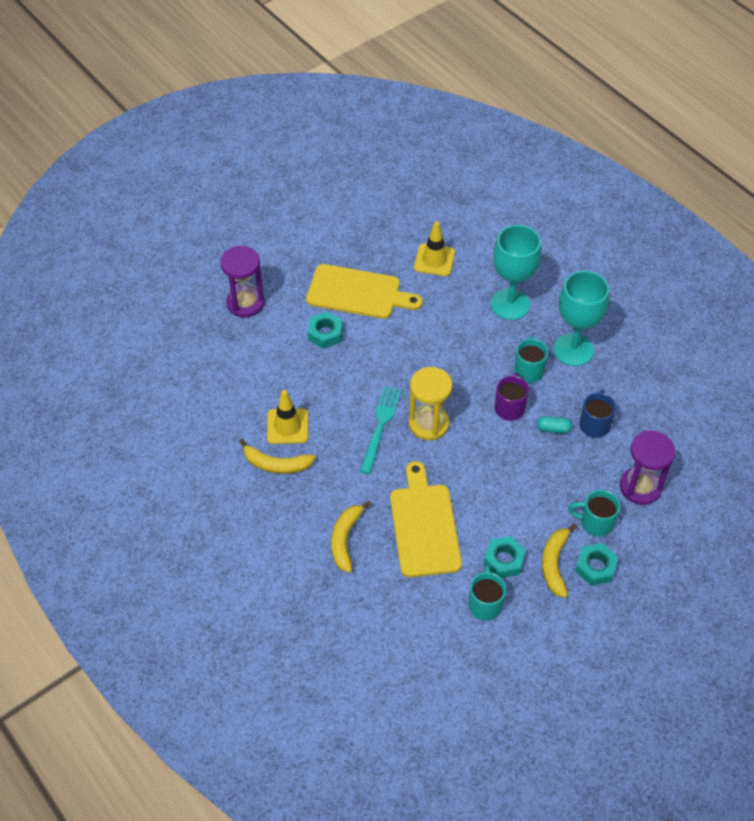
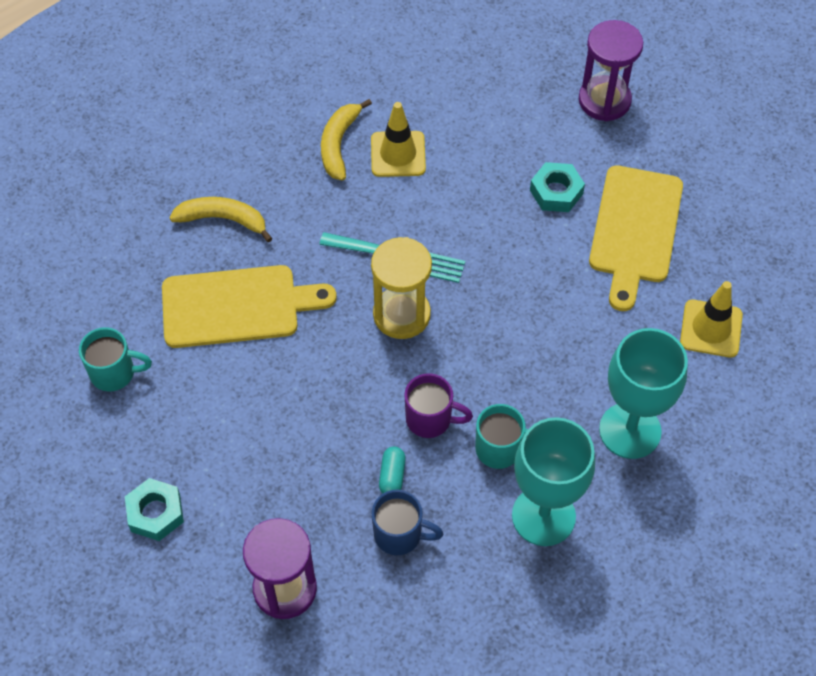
camera: 90 degrees right, 5 degrees up
(504, 560) = (177, 398): turquoise nut -> none
(554, 563) = (166, 461): yellow banana -> none
(595, 523) = (227, 519): turquoise mug -> none

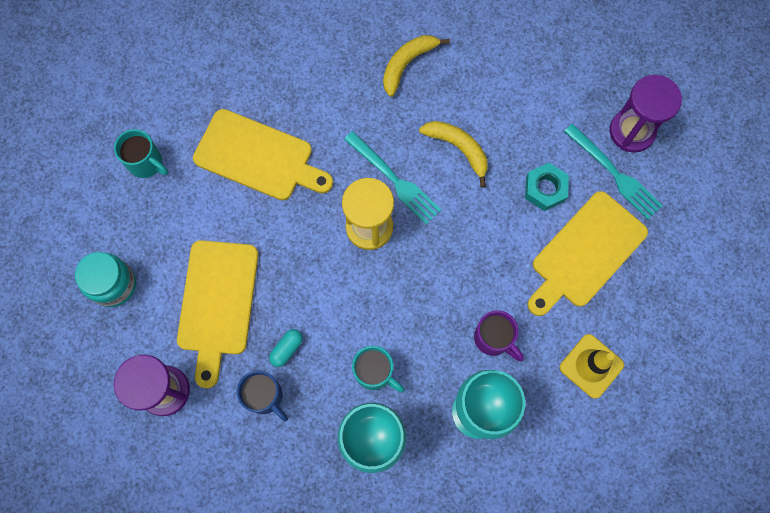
camera: 30 degrees right, 15 degrees up
(155, 513) = (113, 284): turquoise nut -> turquoise jar
(223, 219) = (289, 82): yellow banana -> yellow banana (458, 149)
(286, 470) = (217, 303): none -> yellow cutting board
(398, 154) = (445, 95): yellow traffic cone -> none
(430, 419) = (340, 321): purple mug -> purple mug (494, 339)
(615, 146) = (615, 174): none -> turquoise fork

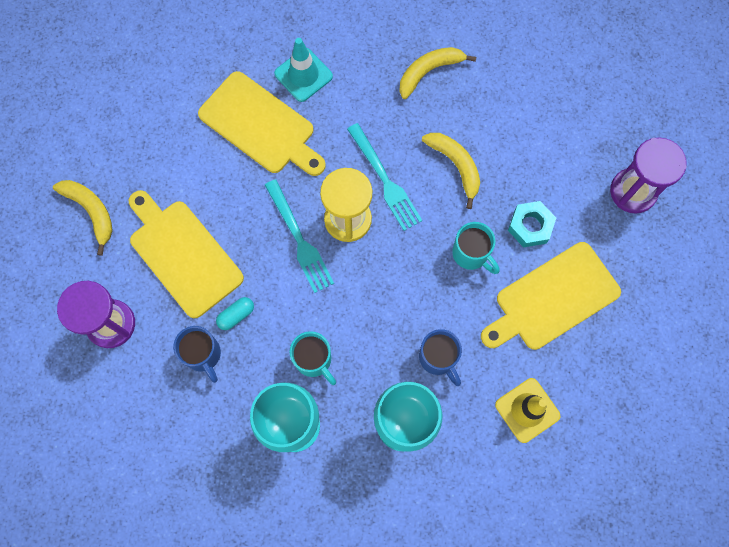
camera: 15 degrees right, 0 degrees up
(113, 284) = (91, 212): turquoise jar -> yellow banana
(146, 163) = (154, 105): turquoise mug -> turquoise mug (471, 254)
(217, 303) = (183, 254): yellow cutting board -> yellow cutting board turned 120 degrees clockwise
(286, 97) = (303, 75): none -> turquoise traffic cone
(494, 339) = (438, 358): purple mug -> blue mug
(615, 174) = (604, 230): turquoise fork -> turquoise fork (300, 240)

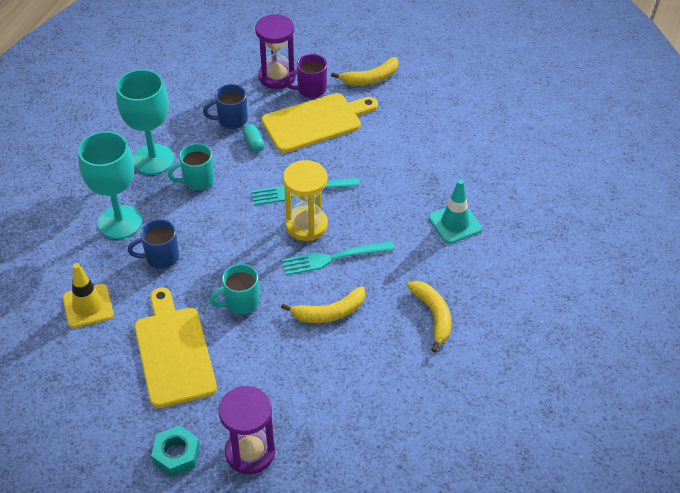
camera: 105 degrees right, 25 degrees down
(126, 277) = (310, 89): none -> purple mug
(260, 126) = (413, 186): yellow cutting board -> none
(530, 226) = (248, 354): turquoise nut -> turquoise nut (176, 454)

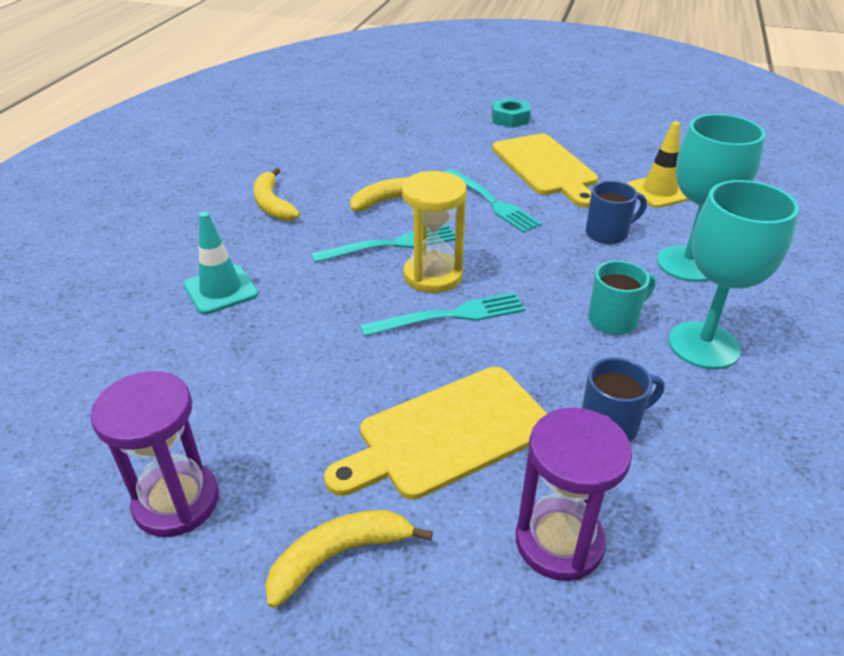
camera: 175 degrees right, 10 degrees down
(240, 303) = (493, 202): turquoise mug -> turquoise fork
(250, 452) = (448, 122): purple hourglass -> purple hourglass (176, 502)
(253, 143) = (551, 384): turquoise capsule -> none
(310, 89) = (474, 511): purple mug -> none

